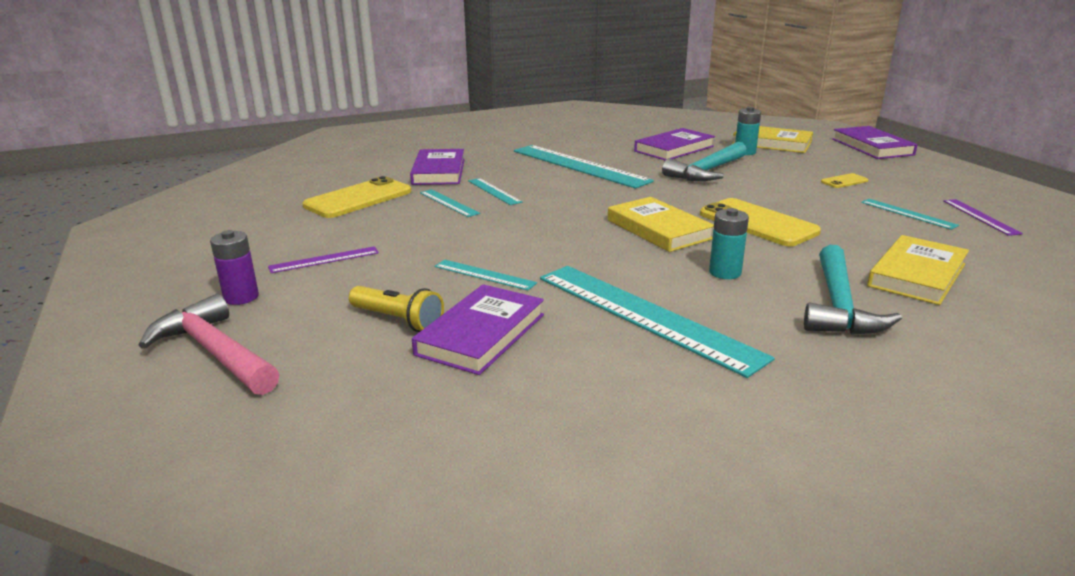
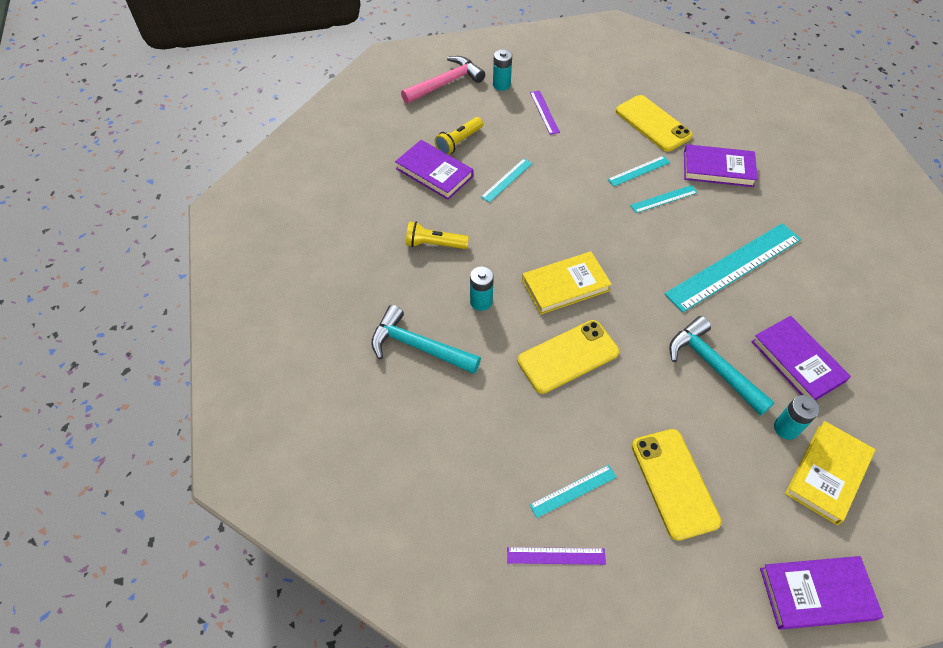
camera: 100 degrees right, 30 degrees up
(241, 297) = (501, 85): purple battery -> turquoise battery
(645, 315) = (434, 244): turquoise ruler -> yellow flashlight
(844, 181) = (674, 483): yellow phone -> yellow phone, size x2.17
(916, 275) = (449, 420): yellow book -> none

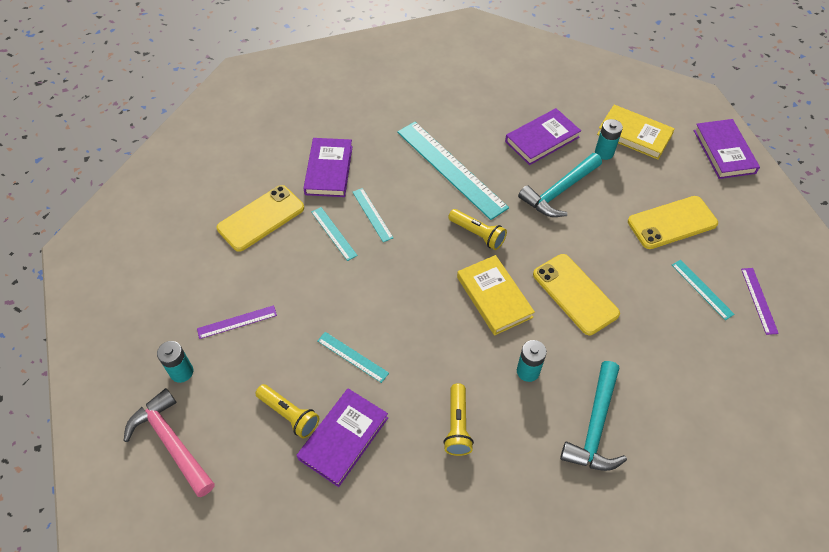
camera: 95 degrees left, 0 degrees up
(644, 280) = (477, 234): none -> yellow flashlight

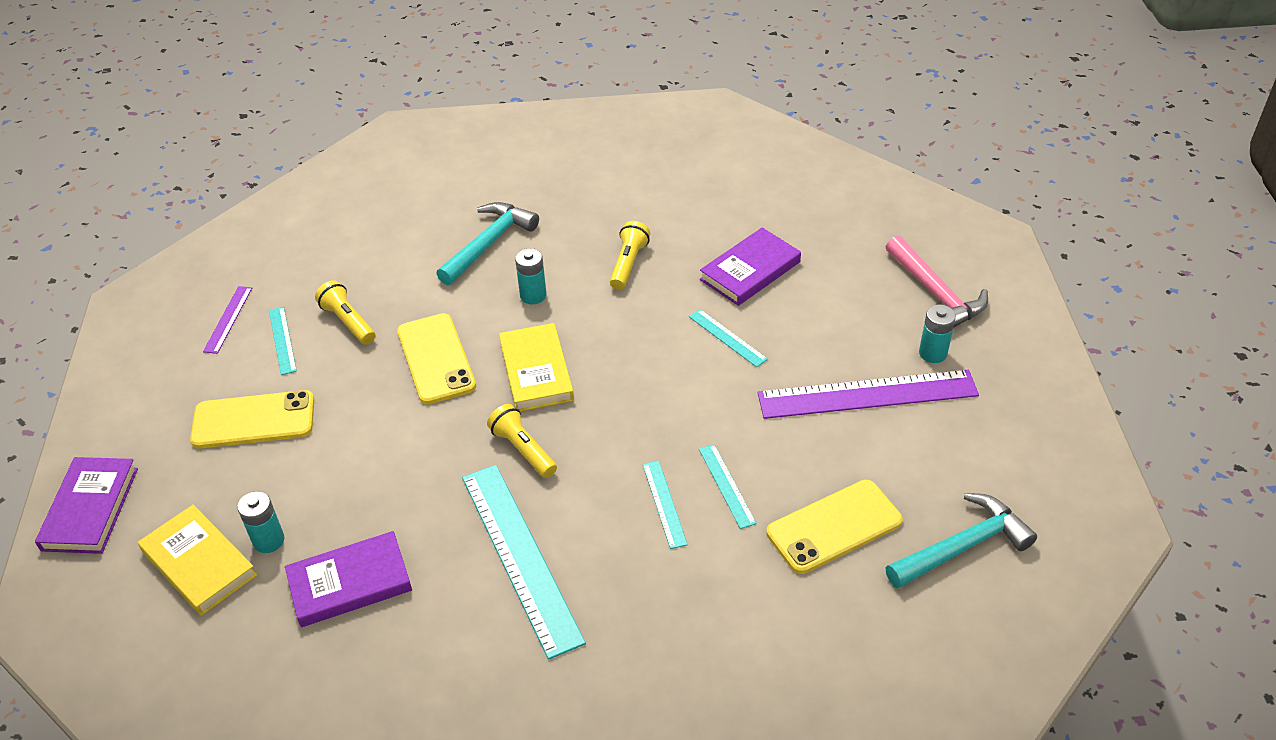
camera: 165 degrees left, 10 degrees down
(237, 322) = (867, 395): purple ruler -> purple ruler, size x2.14
(289, 414) = (806, 297): yellow flashlight -> yellow flashlight (348, 322)
(328, 170) = (718, 591): purple book -> none
(559, 191) = (375, 490): turquoise hammer -> turquoise hammer (962, 547)

